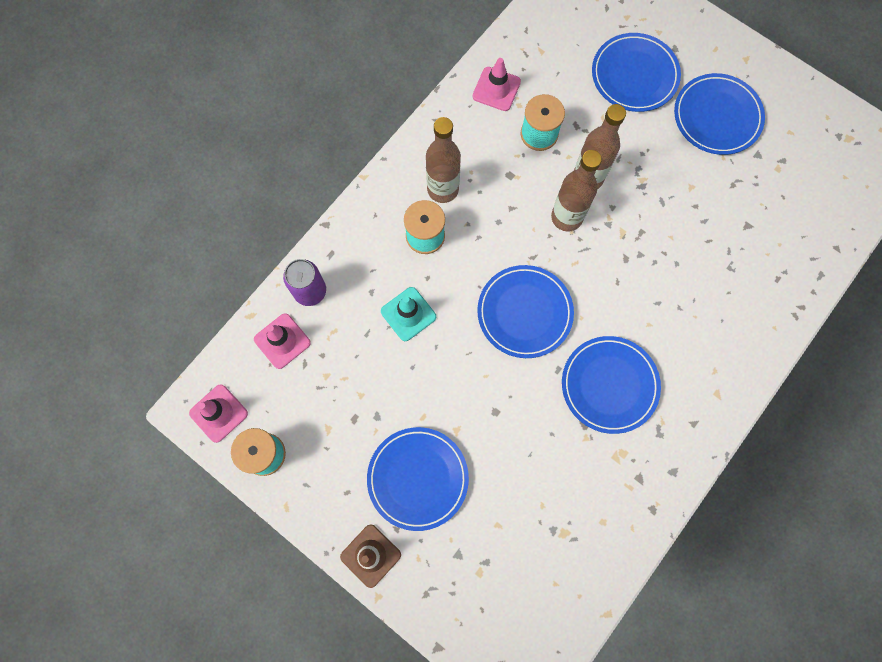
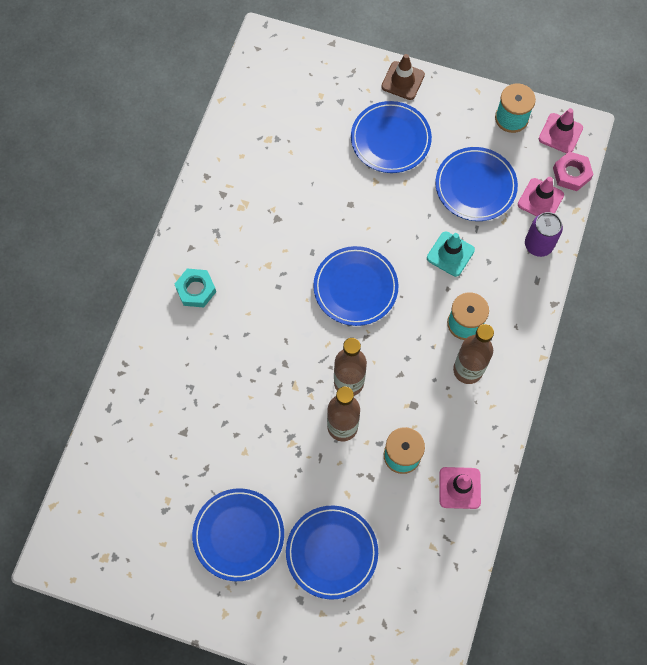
camera: 160 degrees right, 5 degrees down
(232, 359) = (571, 174): none -> pink nut
(609, 385) = (267, 254): blue plate -> blue plate (475, 186)
(700, 370) = (196, 290): none -> turquoise nut

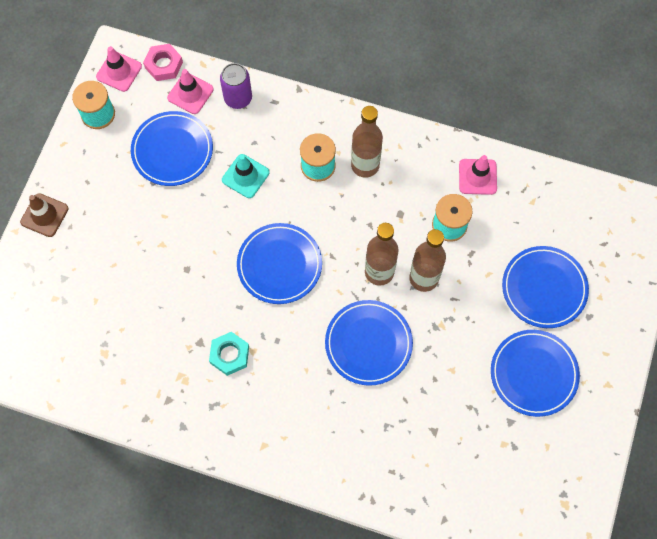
camera: 90 degrees left, 0 degrees up
(196, 290) = (279, 425): turquoise nut -> turquoise nut (229, 355)
(390, 139) = (114, 229): blue plate -> blue plate (368, 343)

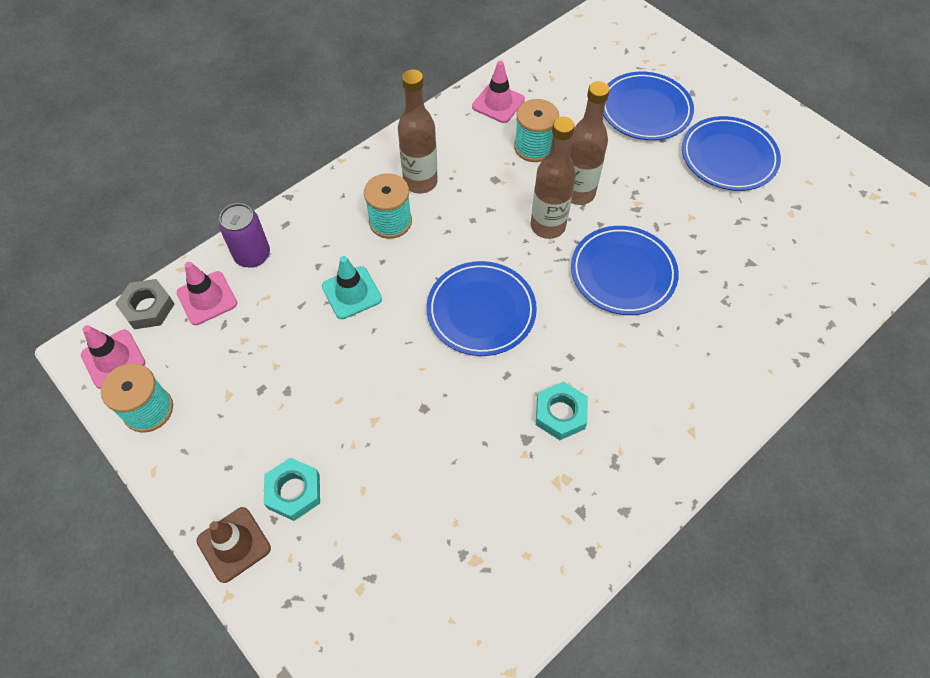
camera: 60 degrees left, 10 degrees down
(92, 227) = (294, 491): none -> turquoise nut
(164, 65) = (148, 308): pink nut -> grey nut
(172, 150) = (262, 351): blue plate -> none

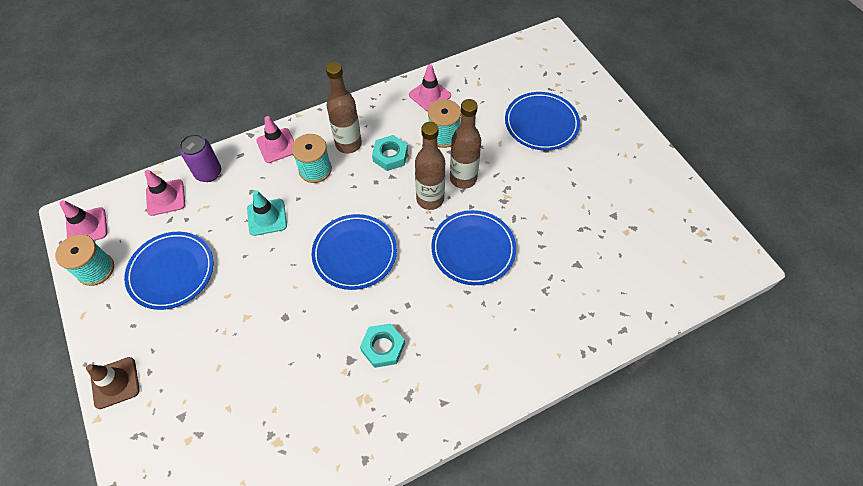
camera: 15 degrees right, 0 degrees up
(148, 308) = (123, 195): grey nut -> none
(294, 491) = (170, 355): turquoise nut -> turquoise nut (390, 156)
(329, 203) = (277, 145): none -> pink traffic cone
(728, 157) = (593, 175): blue plate -> blue plate (171, 272)

